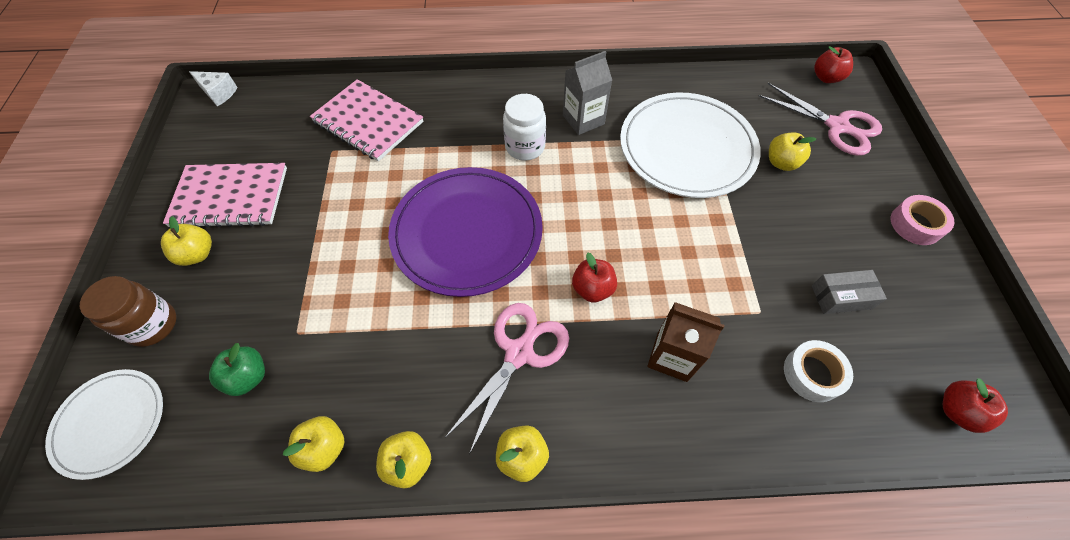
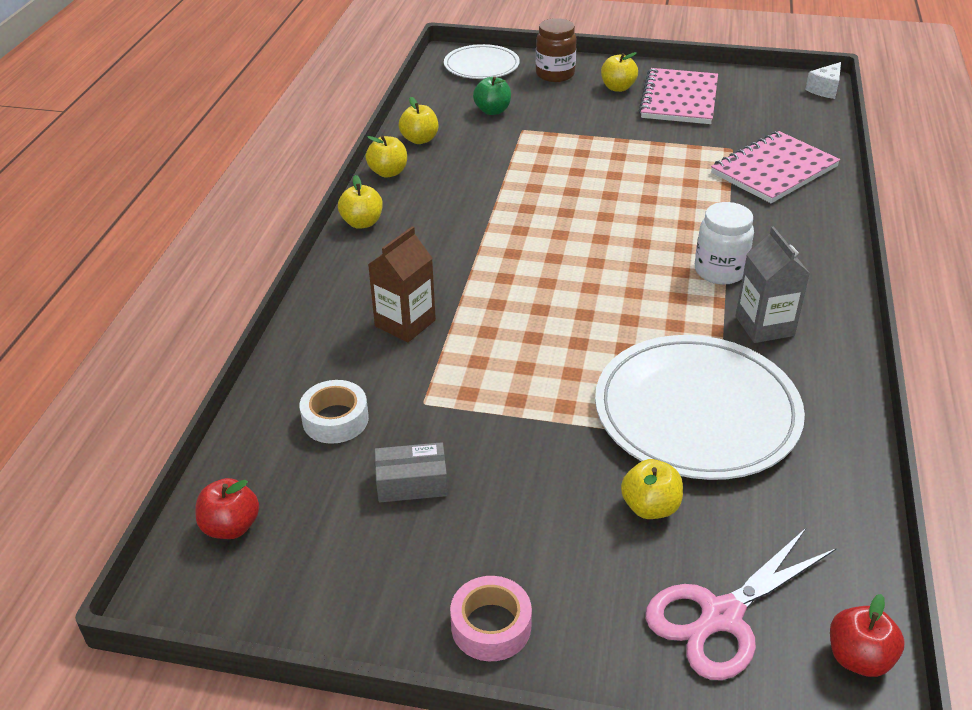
camera: 105 degrees right, 20 degrees down
(467, 233) = (600, 218): purple plate -> none
(519, 353) = (453, 233): pink scissors -> none
(592, 289) = (503, 287): red apple -> none
(841, 297) = (412, 483): grey box -> grey box turned 75 degrees clockwise

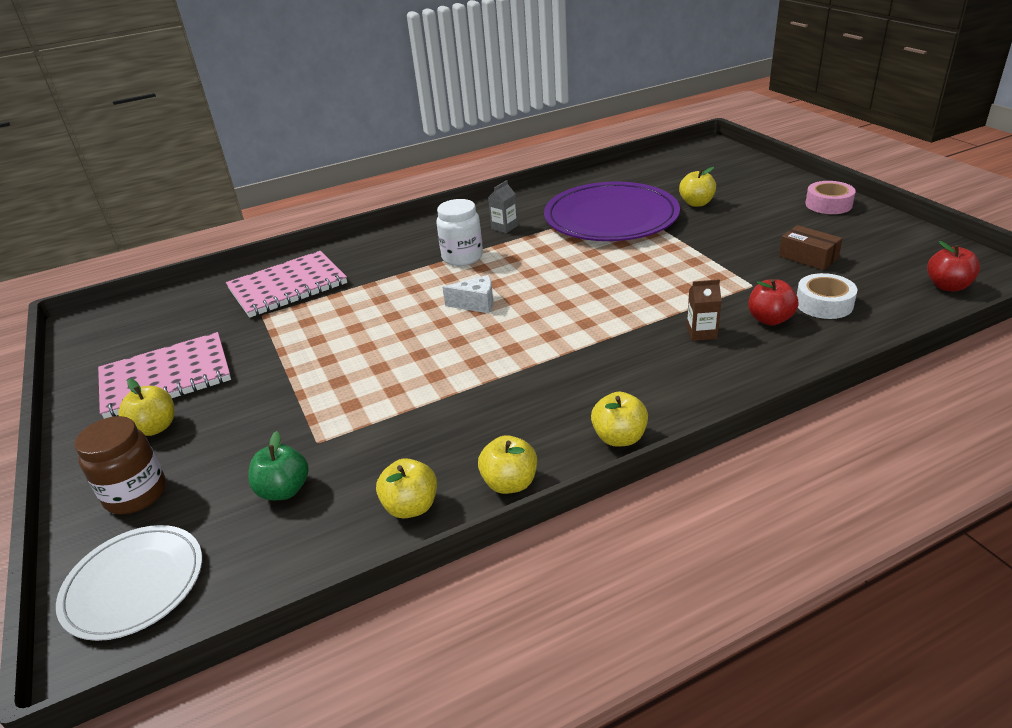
camera: 125 degrees left, 5 degrees down
(405, 323) = (701, 333): brown carton -> brown carton, size x0.61
(412, 483) = (808, 257): grey box -> brown box
(696, 412) = (611, 217): white plate -> purple plate
(721, 616) = (723, 173): pink scissors -> none
(764, 326) = (504, 227): grey carton -> grey carton, size x0.61
(774, 170) = (288, 287): pink notebook -> pink notebook turned 45 degrees counterclockwise
(825, 90) = (98, 315): white cheese -> white cheese (476, 304)
(858, 658) = (692, 152): red apple -> red apple (770, 319)

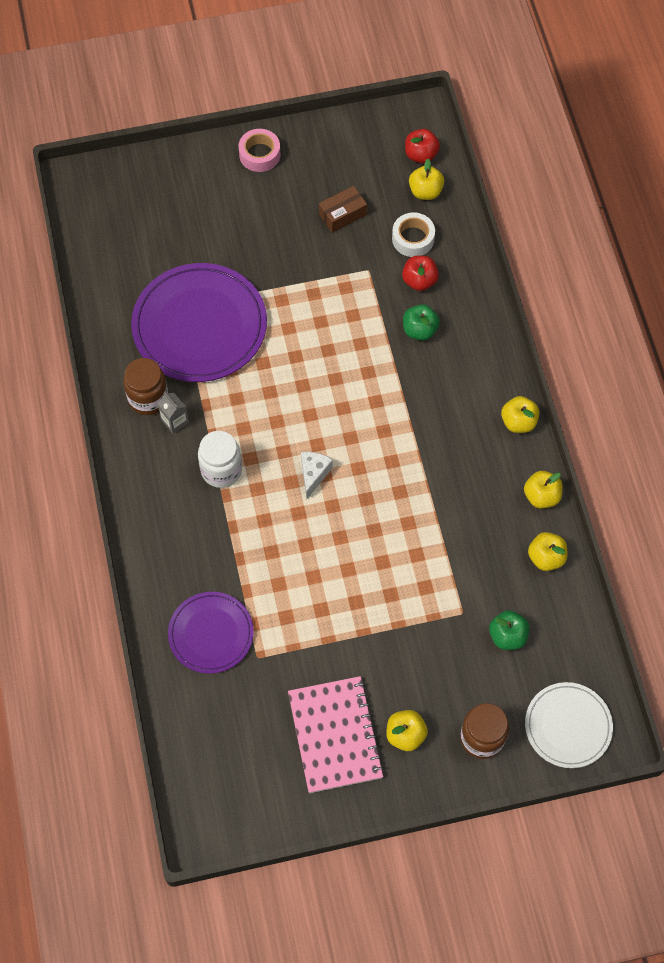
camera: 80 degrees left, 30 degrees up
(288, 287) = (211, 634): pink notebook -> purple plate
(521, 212) = (148, 398): none -> brown jar
(696, 203) = (205, 248): yellow apple -> yellow apple (425, 191)
(701, 333) = (419, 330): brown carton -> green apple

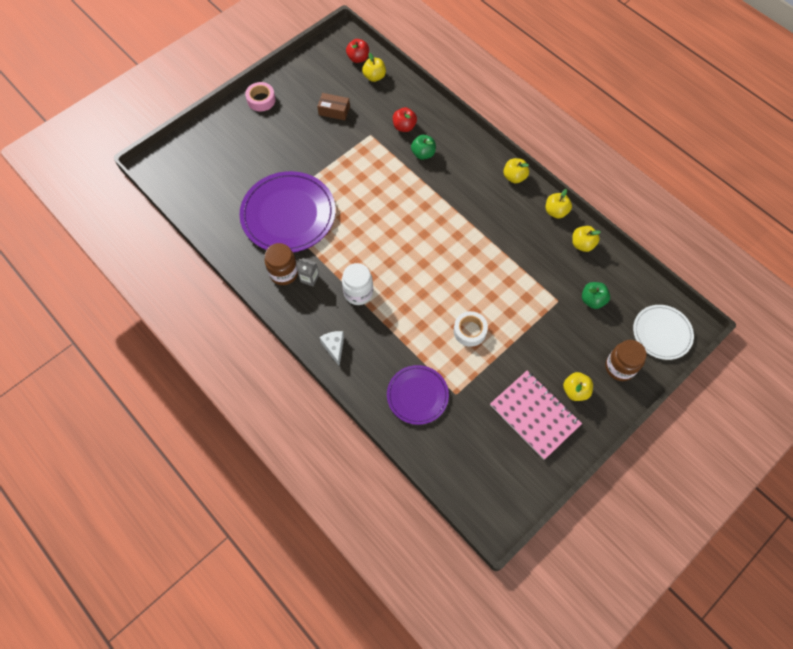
camera: 30 degrees left, 0 degrees up
(313, 474) = (416, 266): white cheese -> white cheese (334, 347)
(342, 214) = (334, 111): brown box -> brown box turned 75 degrees clockwise
(413, 239) = (384, 105): white tape -> white tape (469, 331)

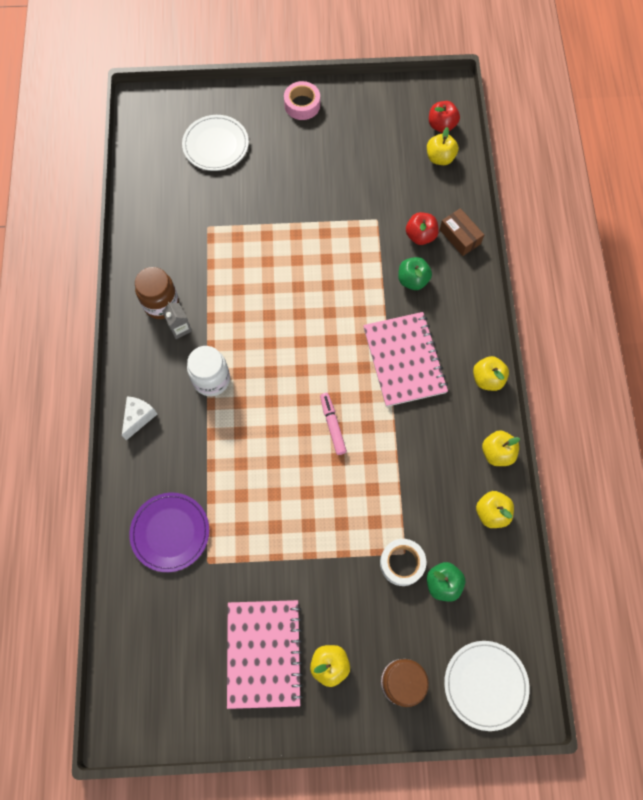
camera: 40 degrees right, 5 degrees up
(228, 158) = (216, 145): none -> white plate
(288, 214) = (219, 246): purple plate -> none
(334, 111) = (364, 167): brown box -> brown box (460, 237)
(453, 264) = (332, 425): none -> pink marker
(460, 200) = (404, 360): none -> pink notebook
(469, 331) = (282, 509): white tape -> white tape (402, 563)

